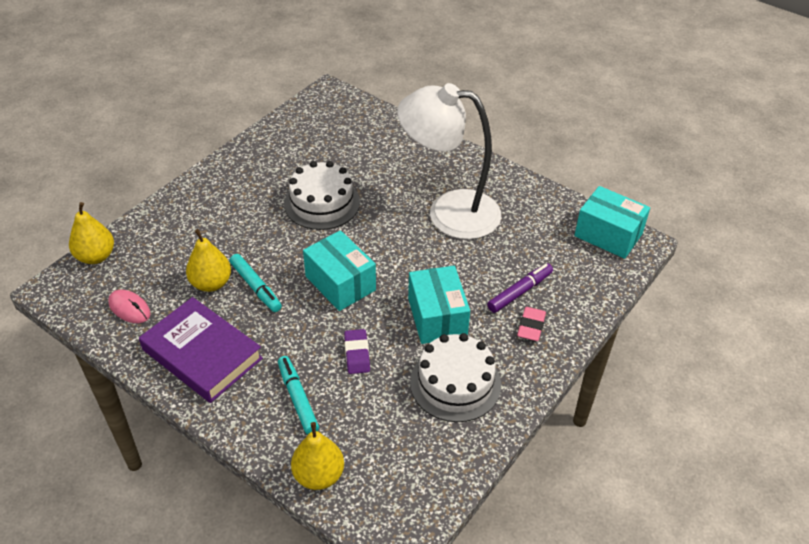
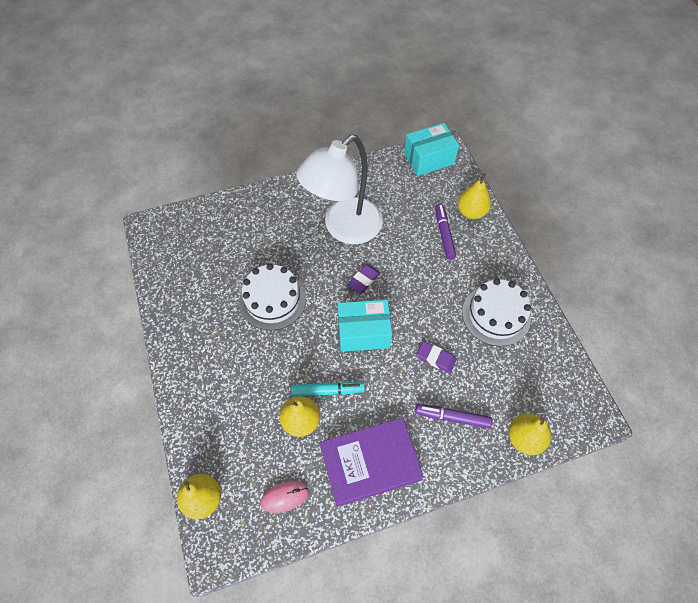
camera: 55 degrees left, 15 degrees up
(298, 398) = (452, 417): turquoise marker -> purple marker
(401, 255) = (364, 280): none -> purple eraser
(437, 317) = (434, 292): turquoise box -> none
(531, 326) = (476, 246): pink eraser -> none
(573, 302) = (471, 212): none -> yellow pear

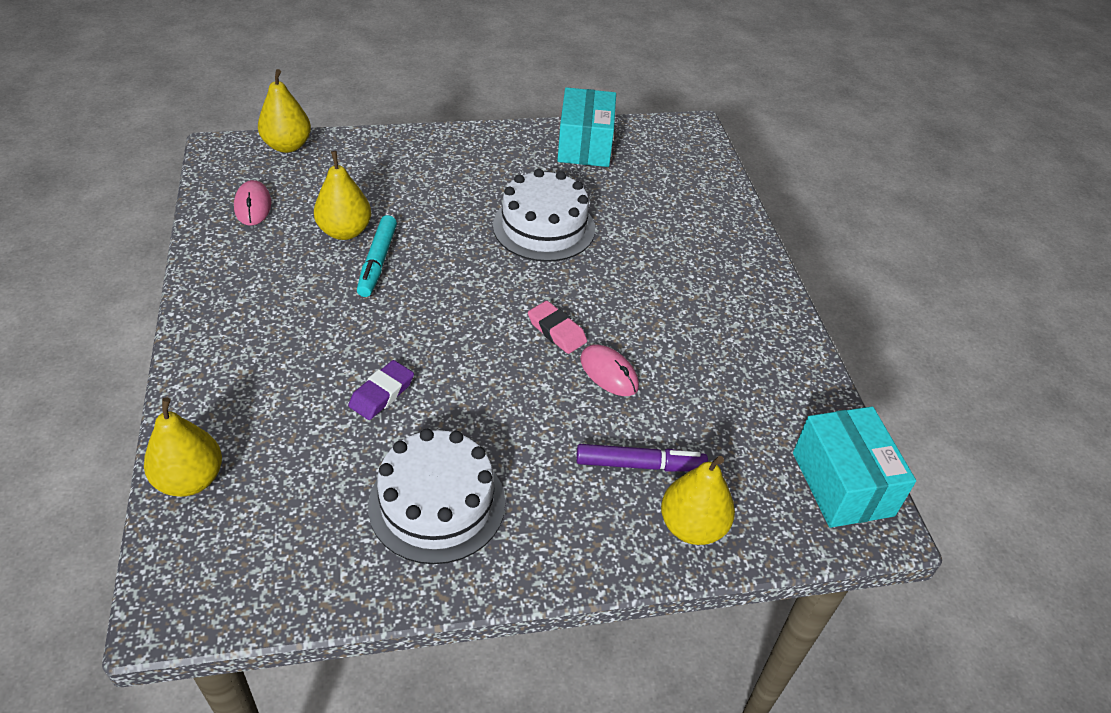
camera: 95 degrees right, 15 degrees down
(344, 228) = (668, 323): white lamp -> none
(363, 332) = (459, 314): turquoise box -> turquoise box (585, 145)
(364, 280) = (556, 331): purple eraser -> pink eraser
(370, 463) = (253, 287): purple book -> none
(388, 252) = (609, 373): none -> pink mouse
(452, 417) = (272, 392): purple marker -> none

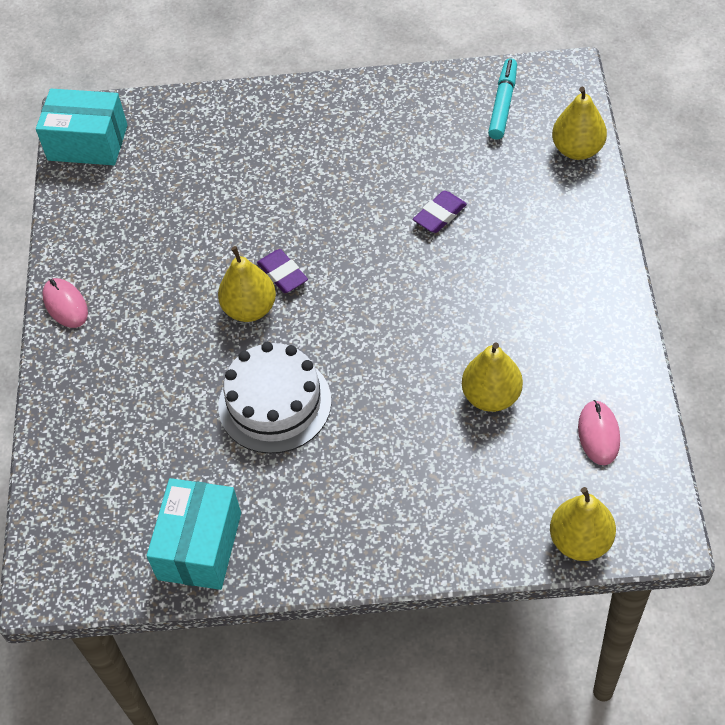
camera: 165 degrees left, 10 degrees up
(377, 262) = (453, 354): turquoise marker -> turquoise marker (503, 104)
(437, 503) = (394, 132): white cake -> none
(556, 331) = (282, 274): pink eraser -> purple eraser
(609, 373) = (244, 232): pink mouse -> pink mouse (65, 305)
(639, 465) = (238, 157): purple marker -> none
(692, 526) = (212, 115): yellow pear -> yellow pear (250, 308)
(842, 484) = (87, 143): turquoise box -> turquoise box turned 75 degrees counterclockwise

